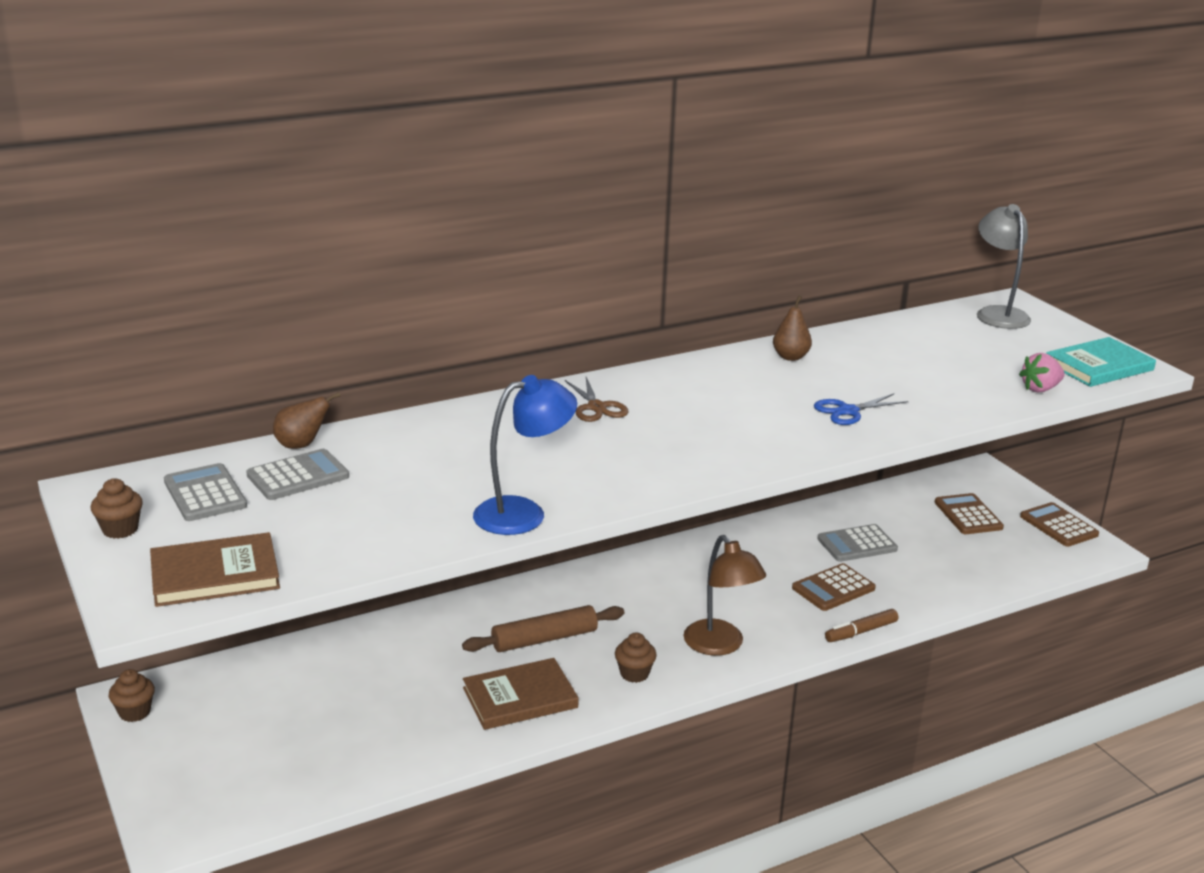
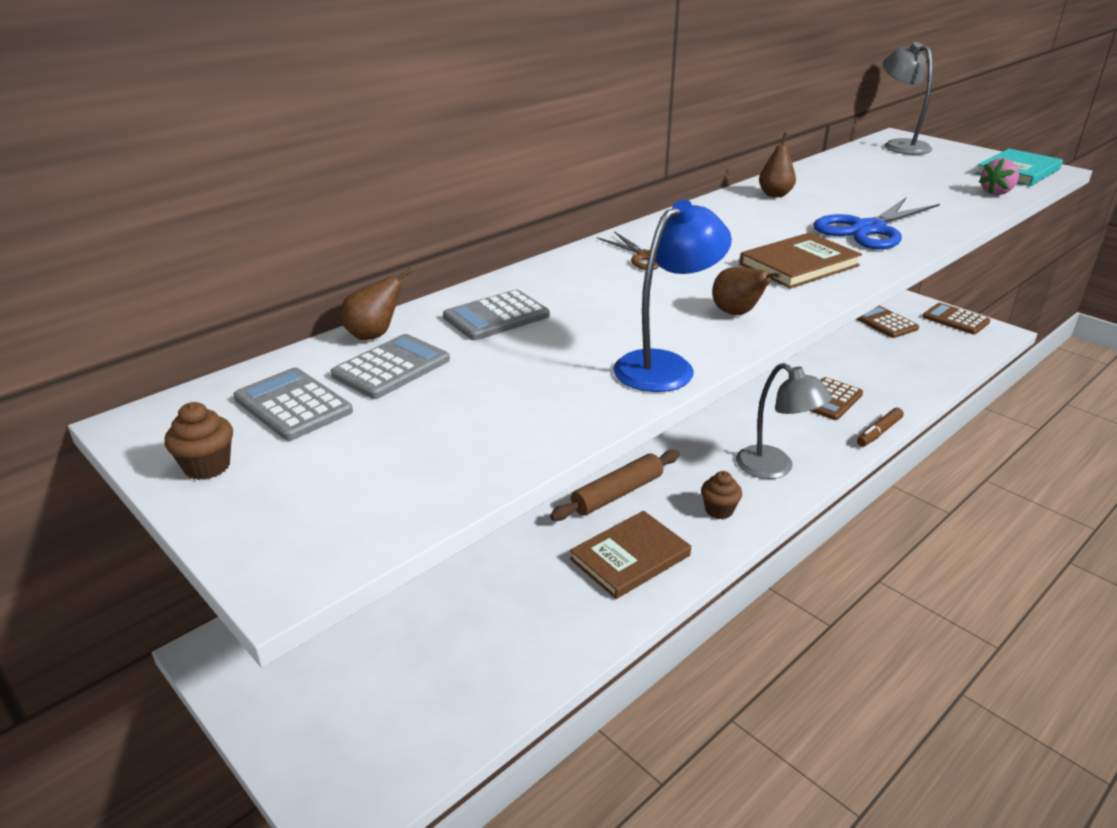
camera: 15 degrees left, 5 degrees up
(134, 712) = (233, 665): brown cupcake -> none
(215, 574) = (363, 501): brown book -> brown book (799, 265)
(630, 477) = (737, 313): none -> brown pear
(720, 646) = (774, 468): brown lamp -> grey lamp
(848, 411) = (868, 229): blue scissors -> blue scissors, size x1.73
(857, 544) = (820, 360): grey calculator -> grey calculator (496, 316)

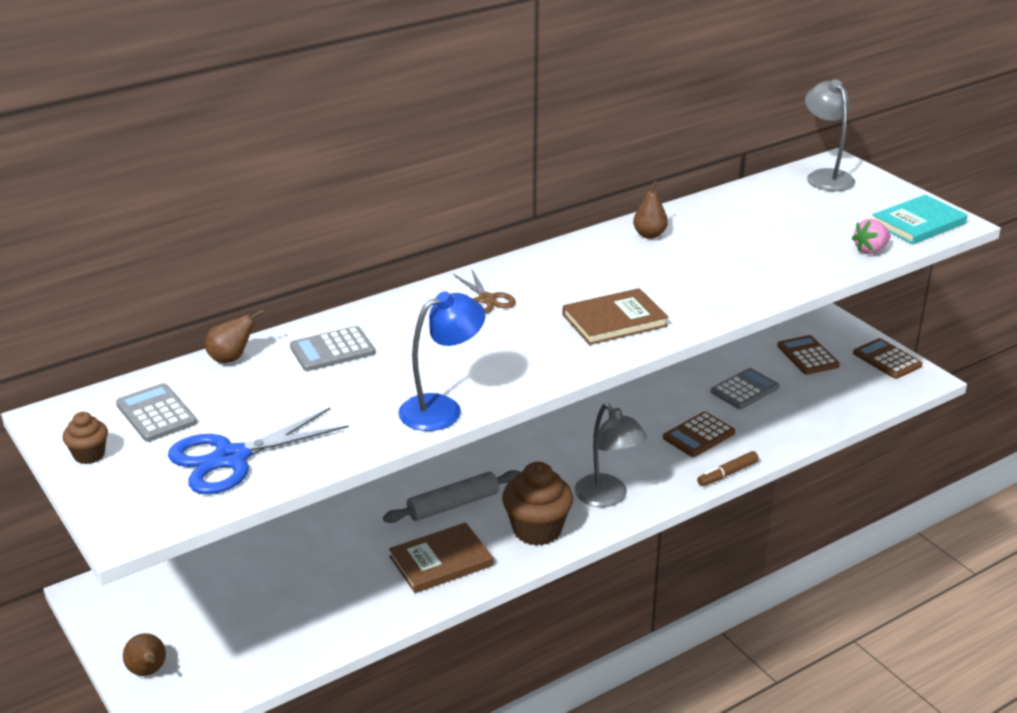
camera: 10 degrees right, 0 degrees up
(391, 368) = (235, 389): grey calculator -> grey calculator (745, 390)
(617, 494) = (453, 505): brown rolling pin -> grey rolling pin
(719, 510) = (537, 530): brown cupcake -> brown cupcake, size x1.92
(737, 313) = (528, 366): brown pear -> brown pear (148, 672)
(868, 229) = (707, 285): blue scissors -> blue scissors (231, 458)

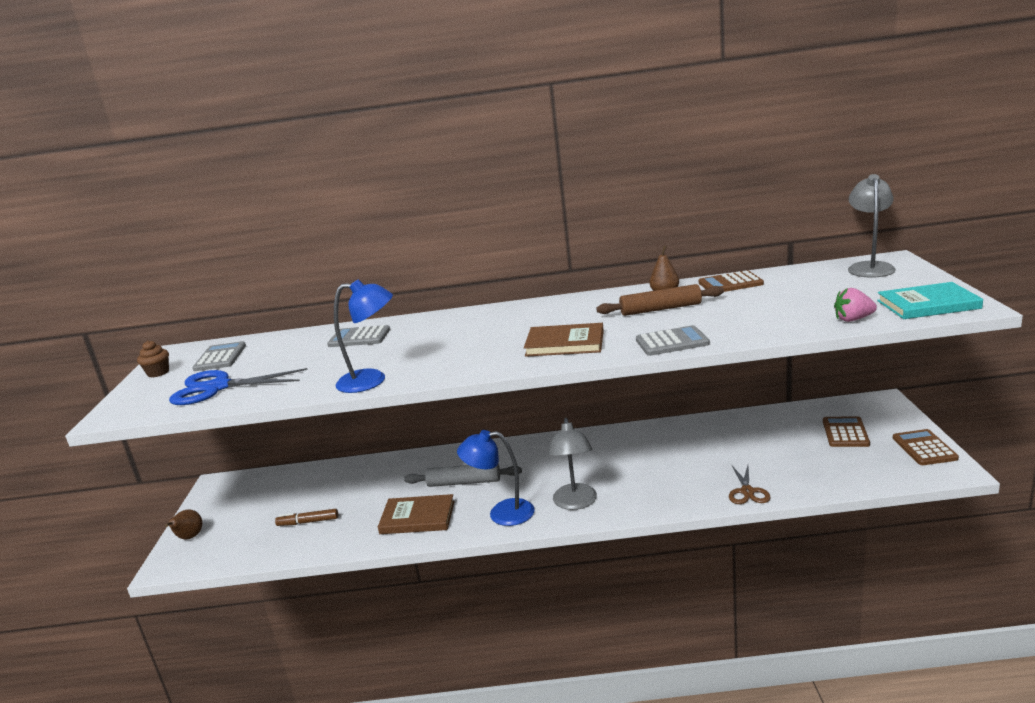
camera: 35 degrees right, 10 degrees down
(231, 358) = (300, 335): brown pear -> none
(486, 299) = (493, 321): brown scissors -> brown scissors (747, 492)
(537, 530) = (502, 513): brown cupcake -> blue lamp
(668, 258) = (660, 309): none -> brown rolling pin
(698, 435) = (691, 474): brown calculator -> brown calculator (730, 283)
(727, 474) = (689, 508): brown marker -> brown marker (308, 522)
(745, 390) = (763, 448): grey calculator -> grey calculator (672, 342)

